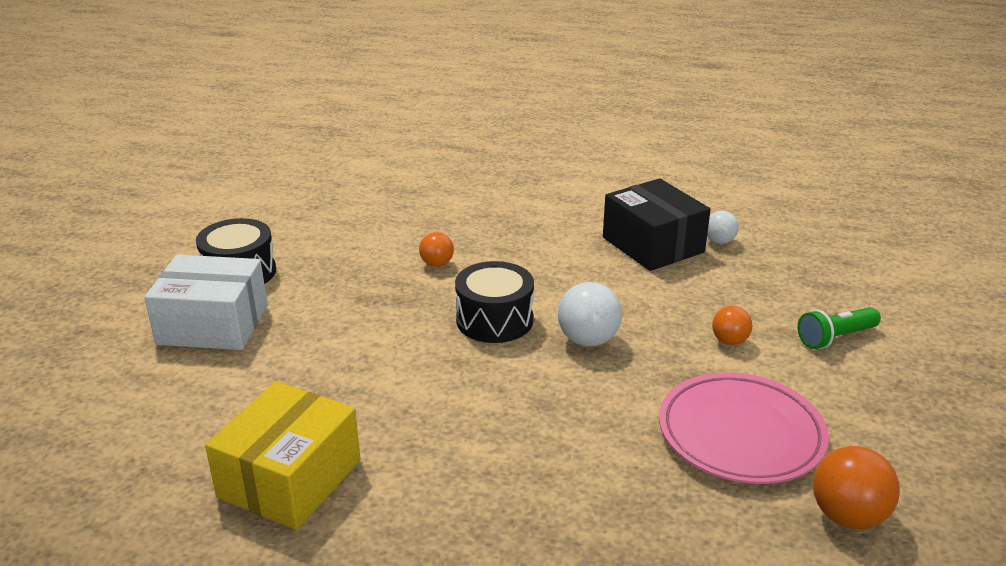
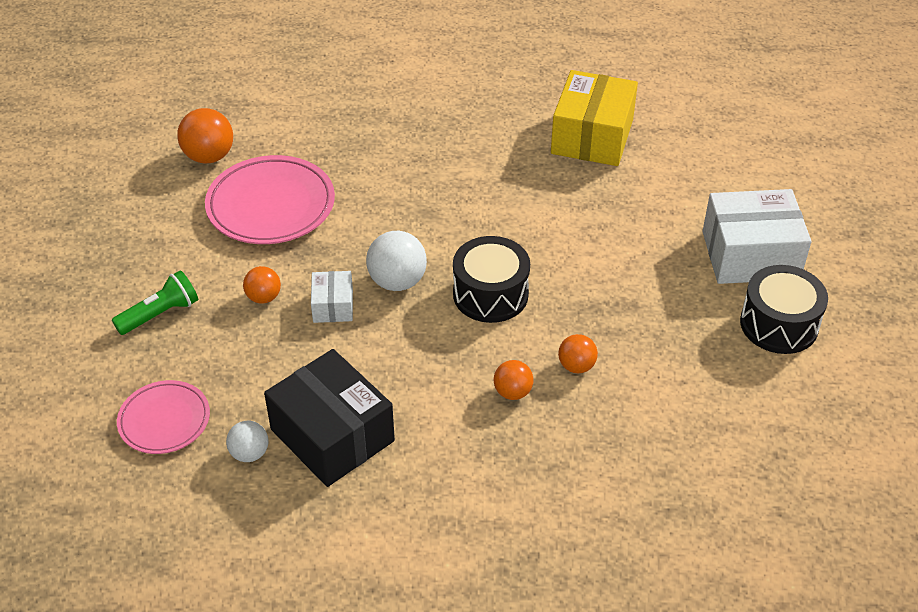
camera: 170 degrees right, 15 degrees up
(498, 254) = (512, 392): none -> orange ball
(656, 327) = (333, 306): none -> white box
(797, 265) = (164, 420): none -> pink plate

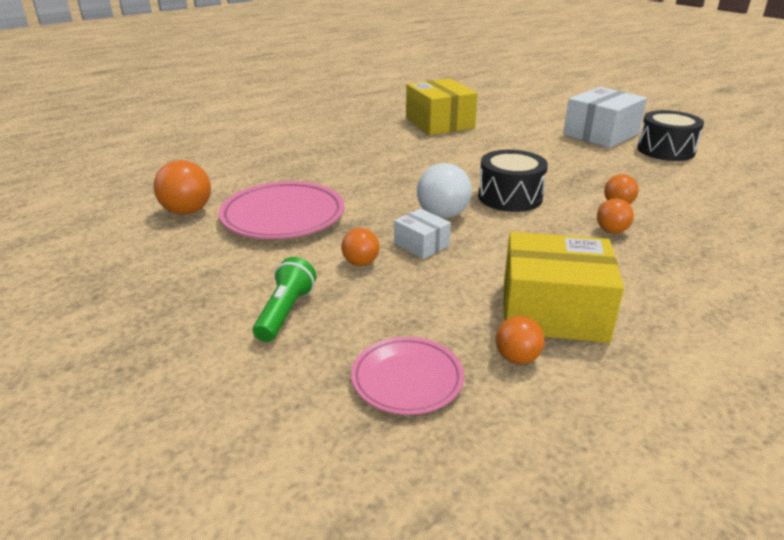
camera: 40 degrees left, 15 degrees down
(249, 453) = (517, 358): white ball -> orange ball
(332, 435) = (553, 311): black box -> yellow box

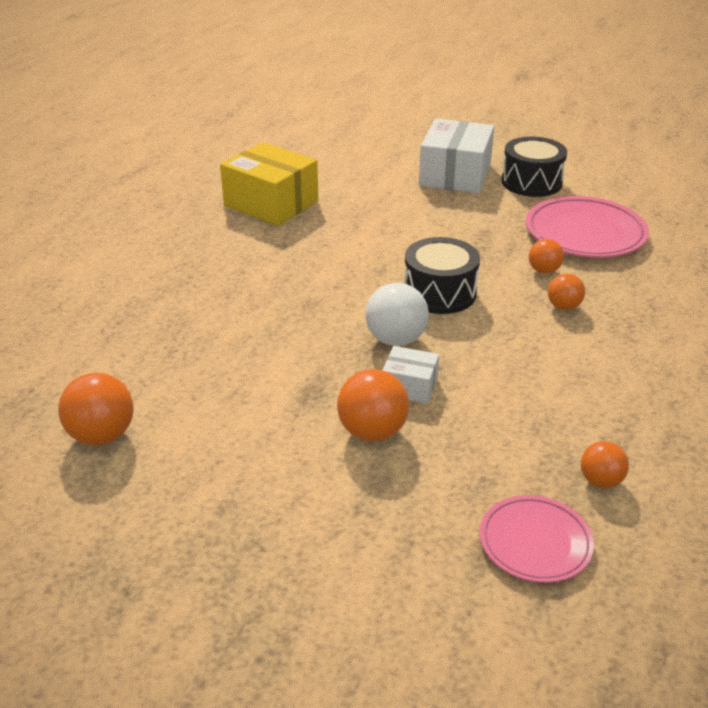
camera: 30 degrees left, 5 degrees up
(283, 216) = (227, 401): pink plate -> pink plate (585, 234)
(285, 312) = (357, 521): green flashlight -> none
(360, 263) = (372, 432): orange ball -> orange ball, size x1.63
(553, 311) = (588, 419): yellow box -> none

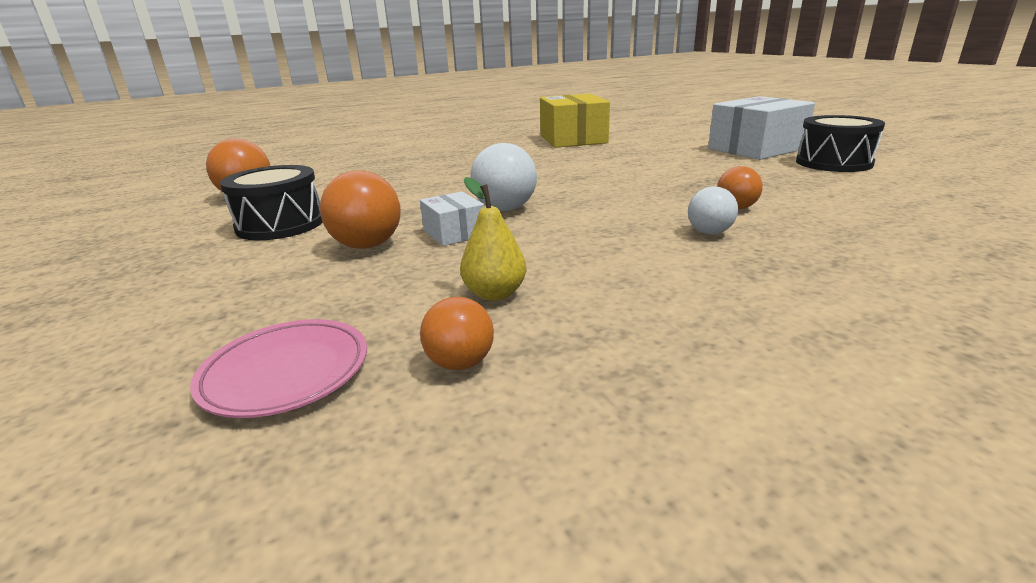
camera: 45 degrees right, 10 degrees down
(439, 293) = (600, 197): black drum -> black drum (280, 224)
(535, 426) = (494, 294): none -> yellow pear
(563, 307) = (709, 232): orange ball -> white ball
(585, 234) = (838, 198): pink plate -> none

